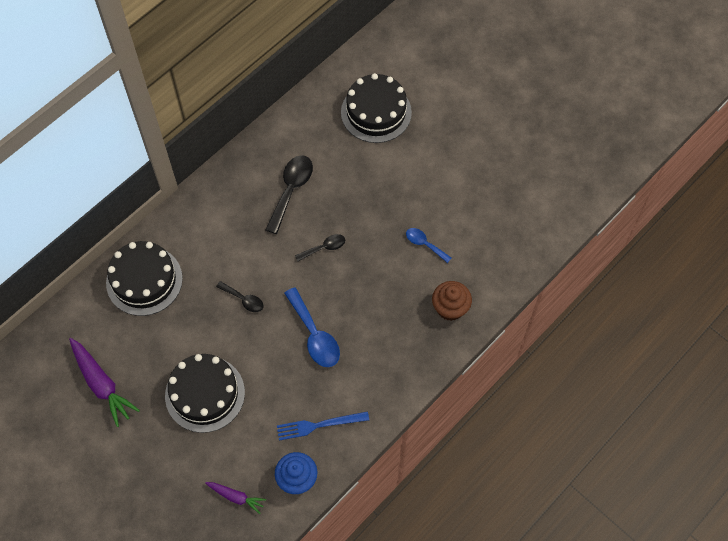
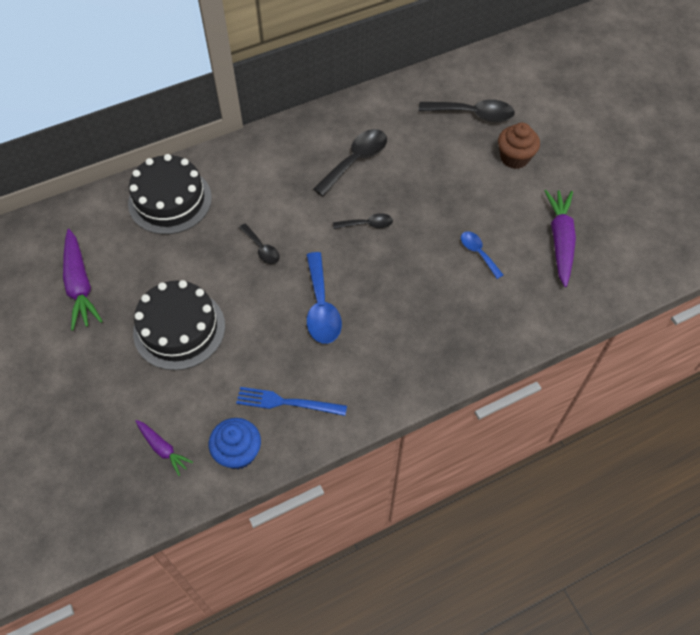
camera: 20 degrees right, 5 degrees down
(376, 112) = (473, 114): black cake -> black spoon
(450, 308) = (483, 326): brown cupcake -> brown cupcake (514, 158)
(487, 211) = (560, 240): none -> purple carrot

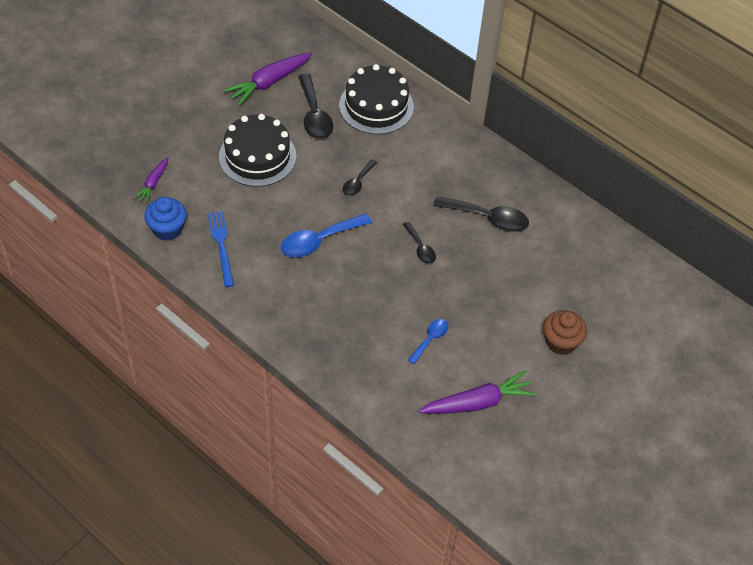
camera: 65 degrees right, 5 degrees down
(473, 114) = (598, 294): black spoon -> black spoon (314, 115)

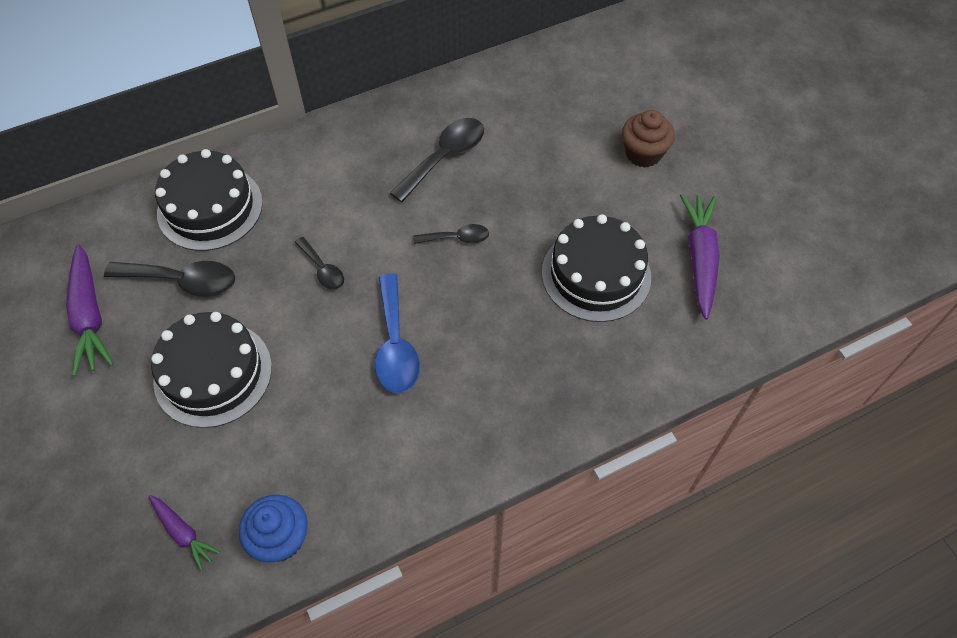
camera: 65 degrees left, 5 degrees up
(221, 246) = (347, 471): blue fork -> none
(430, 339) = (596, 274): blue spoon -> black cake

